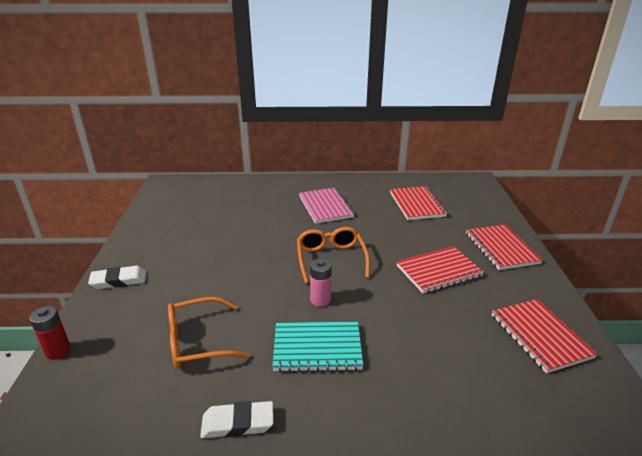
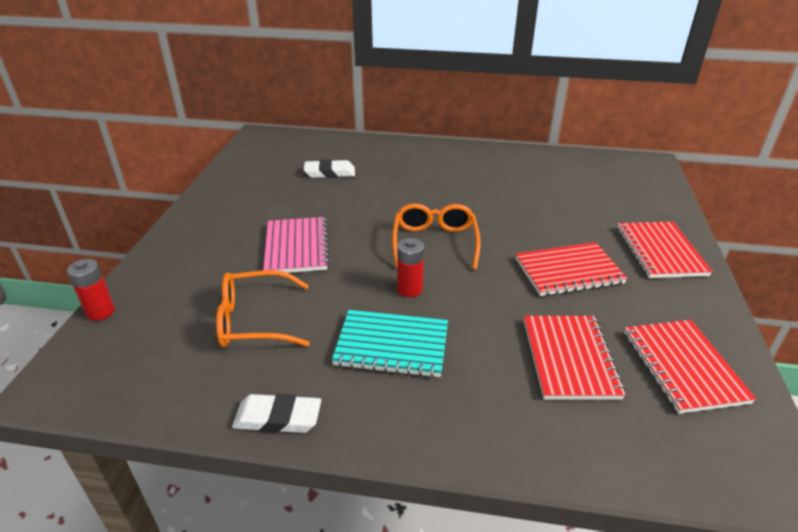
camera: 10 degrees right, 5 degrees up
(119, 281) = (182, 242): white eraser -> white eraser (329, 173)
(320, 300) = (410, 289): pink battery -> red battery
(325, 207) = (444, 179): pink notebook -> pink notebook (296, 247)
(417, 204) = (561, 186): red notebook -> red notebook (569, 358)

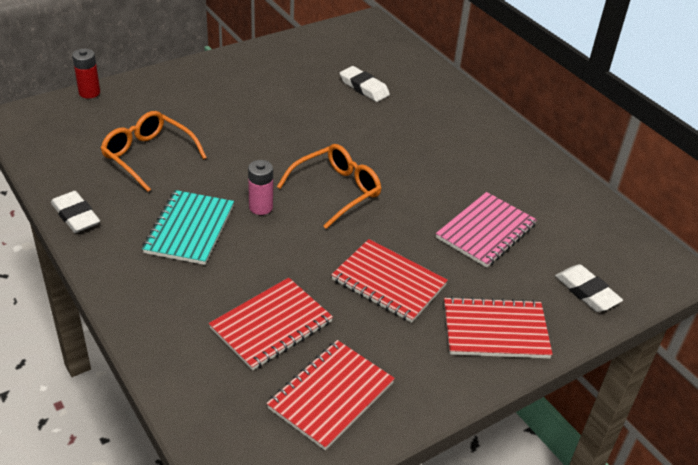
camera: 45 degrees right, 5 degrees up
(296, 247) = (245, 128): pink notebook -> pink notebook (486, 231)
(392, 345) = (189, 229): turquoise notebook -> turquoise notebook turned 45 degrees clockwise
(410, 289) = (261, 207): red battery -> pink battery
(647, 199) = (587, 292): none -> white eraser
(660, 251) = (495, 330): red notebook -> red notebook turned 45 degrees clockwise

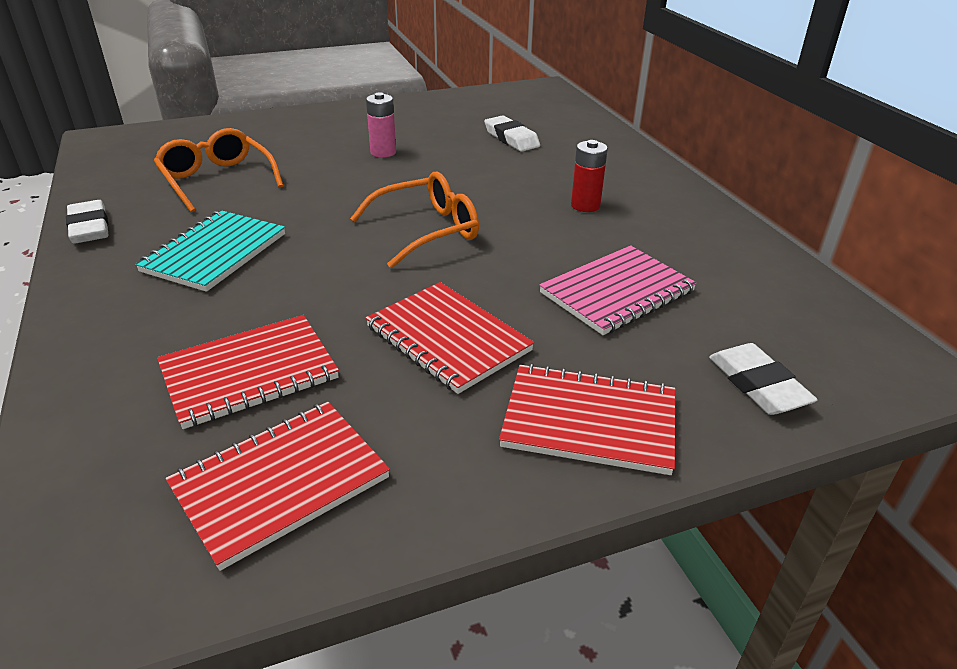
camera: 15 degrees right, 5 degrees down
(89, 92) = (194, 124): red battery -> red battery (585, 205)
(261, 207) = (319, 238): pink battery -> pink battery (383, 152)

